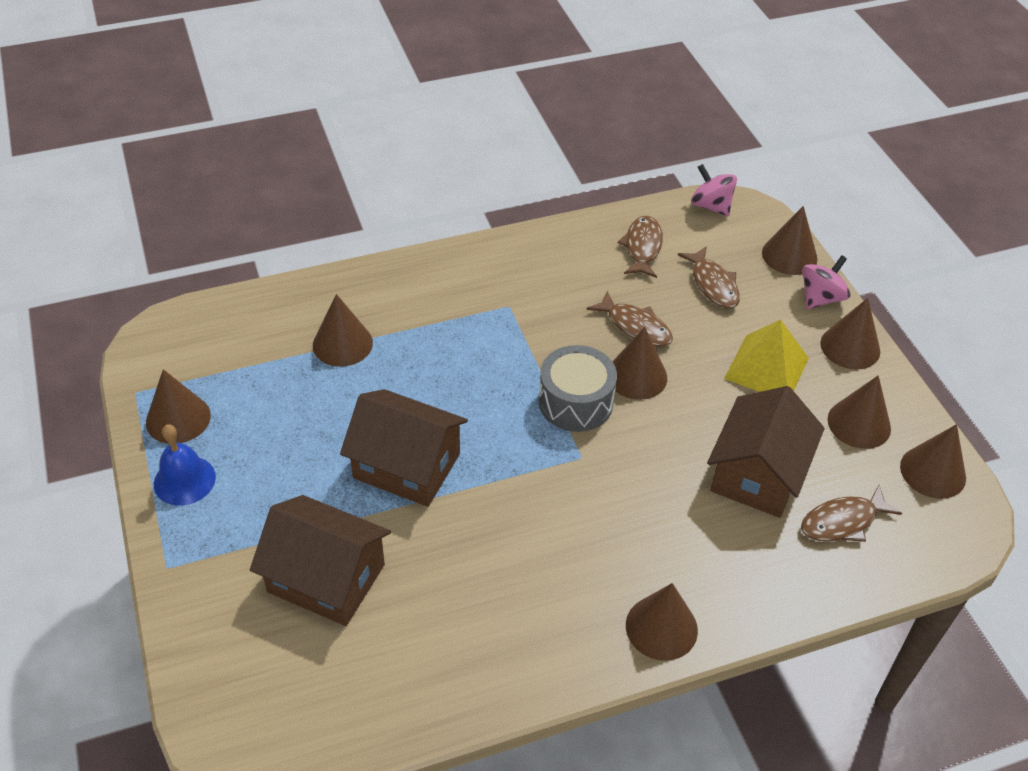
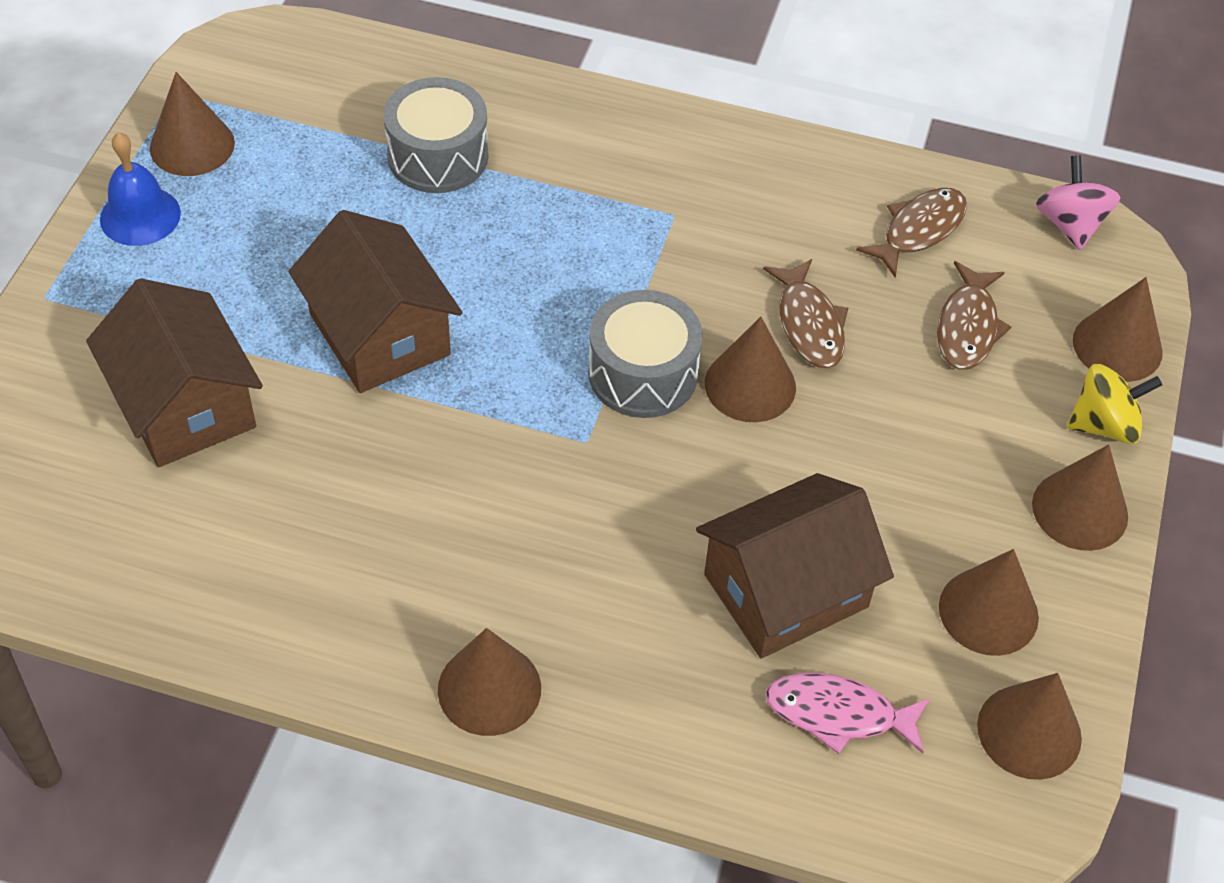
camera: 35 degrees right, 5 degrees up
(342, 344) = (438, 156): brown cone -> grey drum
(766, 368) = (932, 471): yellow pyramid -> none
(820, 298) = (1104, 425): pink spinning top -> yellow spinning top
(843, 521) = (838, 714): brown fish -> pink fish

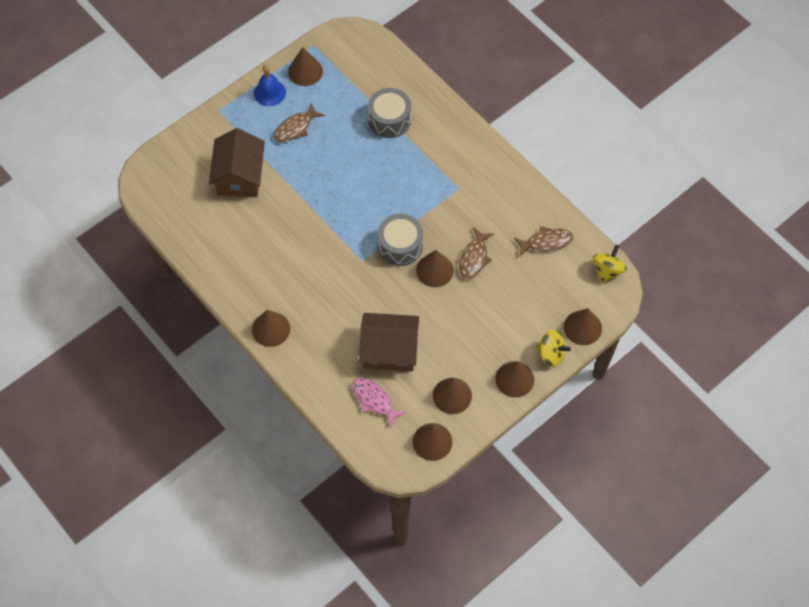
camera: 35 degrees right, 10 degrees up
(379, 334) = (320, 183): brown house -> none
(967, 327) = (532, 290): brown fish -> brown fish (296, 128)
(1070, 224) = (607, 270): pink spinning top -> yellow spinning top

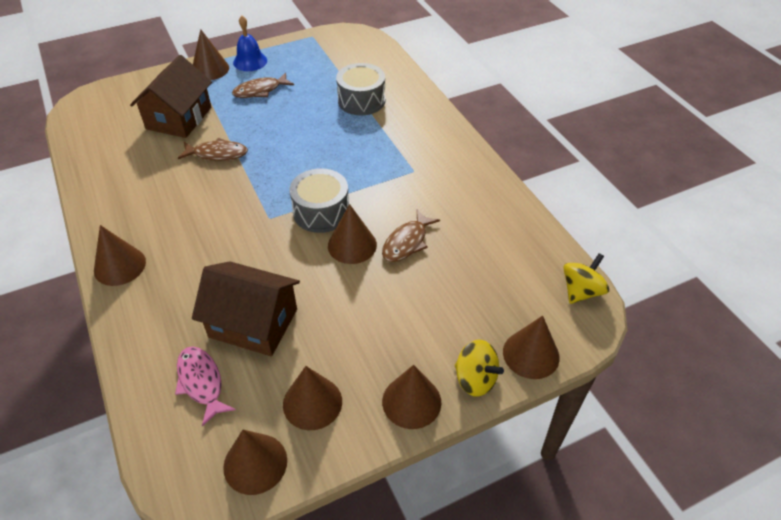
camera: 15 degrees right, 15 degrees down
(305, 71) = (294, 52): brown cone -> brown cone (210, 69)
(546, 242) = (505, 244): brown fish -> brown fish (217, 154)

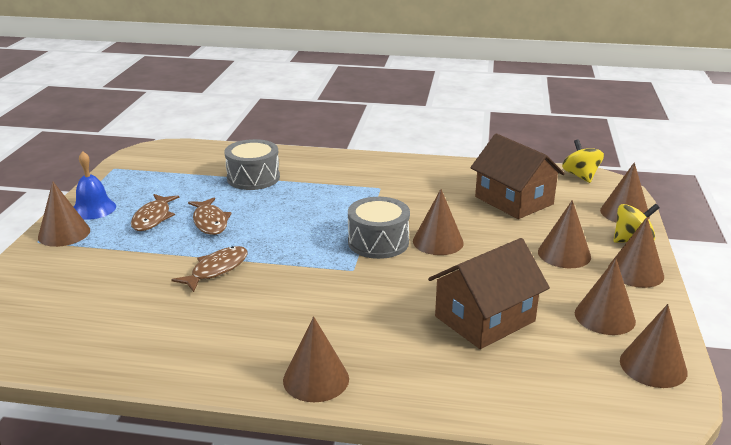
camera: 55 degrees left, 20 degrees down
(179, 118) = (118, 275): brown house -> brown house (513, 200)
(201, 382) = (536, 369): pink fish -> none
(401, 336) = (564, 254): none -> brown cone
(407, 242) = (462, 218): brown fish -> brown fish (210, 222)

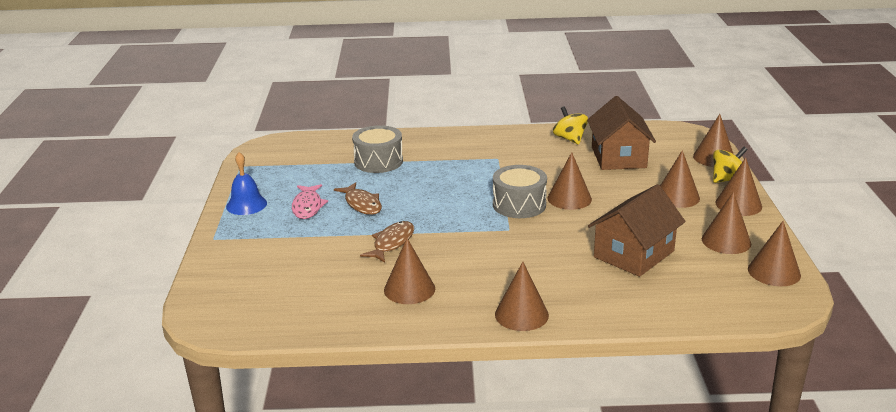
camera: 10 degrees left, 0 degrees up
(64, 233) = (234, 229): brown cone -> brown cone (409, 289)
(153, 218) = (307, 206): brown fish -> pink fish
(513, 200) = (618, 157): brown house -> brown house turned 45 degrees clockwise
(580, 176) = (666, 130): yellow spinning top -> yellow spinning top (570, 139)

